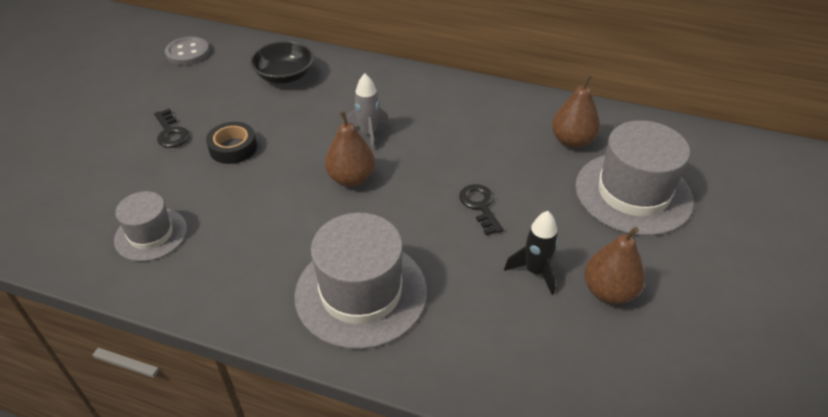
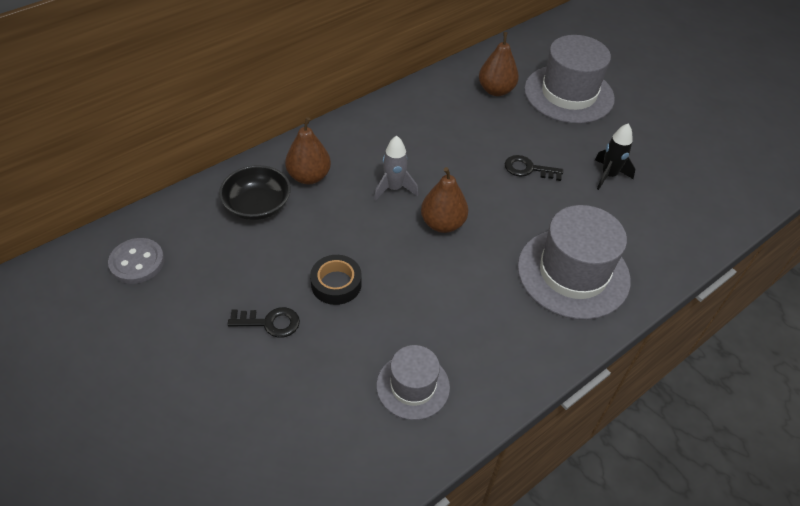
camera: 60 degrees left, 5 degrees up
(609, 291) = (645, 153): brown pear -> brown pear (309, 176)

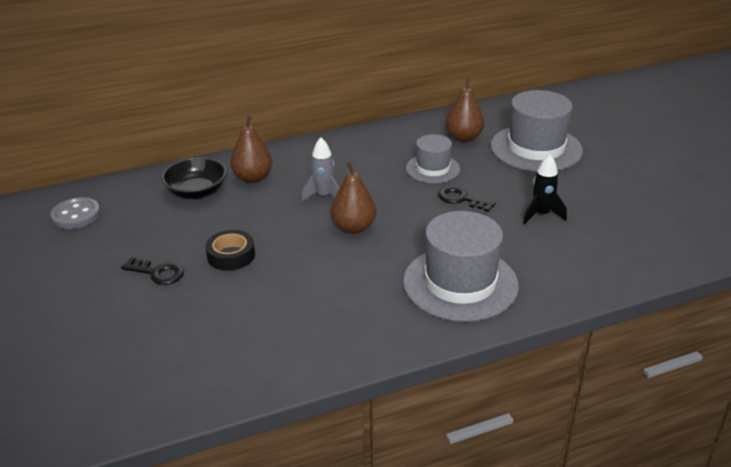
camera: 20 degrees right, 15 degrees down
(413, 386) = (255, 340): grey hat -> grey hat (433, 169)

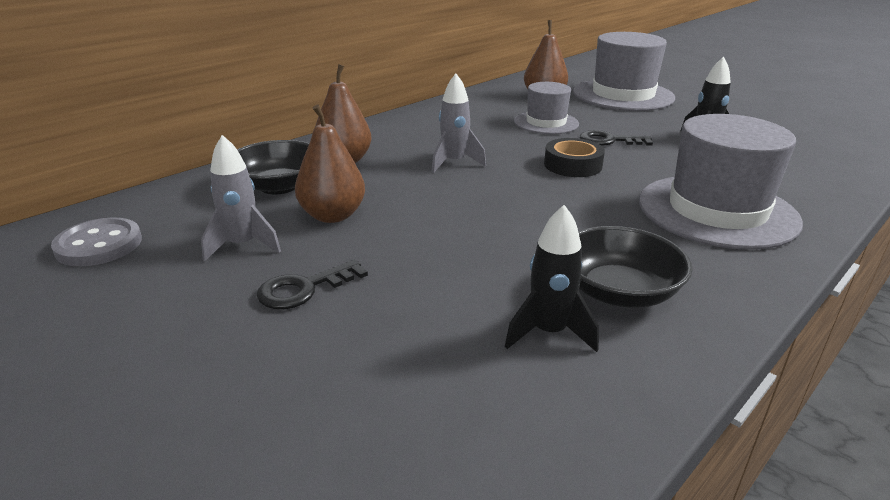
camera: 25 degrees left, 5 degrees down
(146, 234) = (242, 245): none -> grey rocket
(157, 273) = (304, 288): black key -> black key turned 150 degrees clockwise
(231, 255) = (399, 243): black tape -> black tape (572, 165)
(257, 336) = (548, 332): none -> black rocket
(322, 323) = (618, 292): none -> black bowl
(354, 227) = (526, 184): brown pear -> brown pear (332, 216)

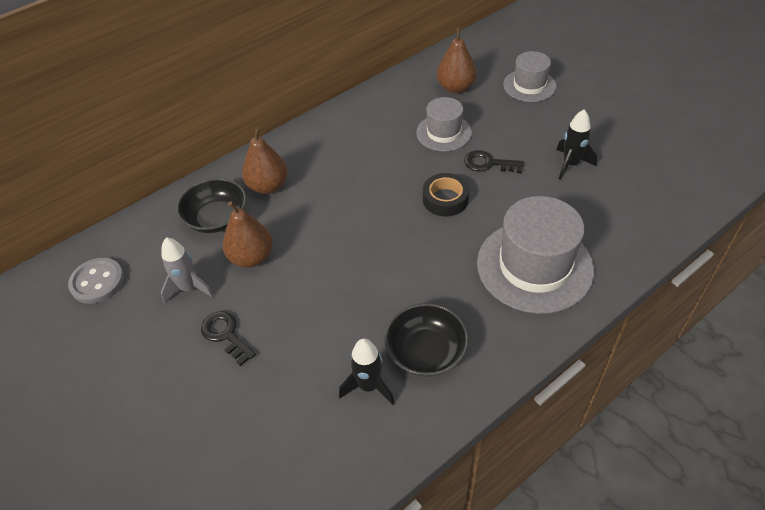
camera: 10 degrees right, 20 degrees up
(304, 288) = (226, 335): black key -> black key turned 75 degrees clockwise
(454, 163) = (352, 192): grey rocket -> none
(623, 95) = (529, 85): grey hat -> grey hat, size x0.58

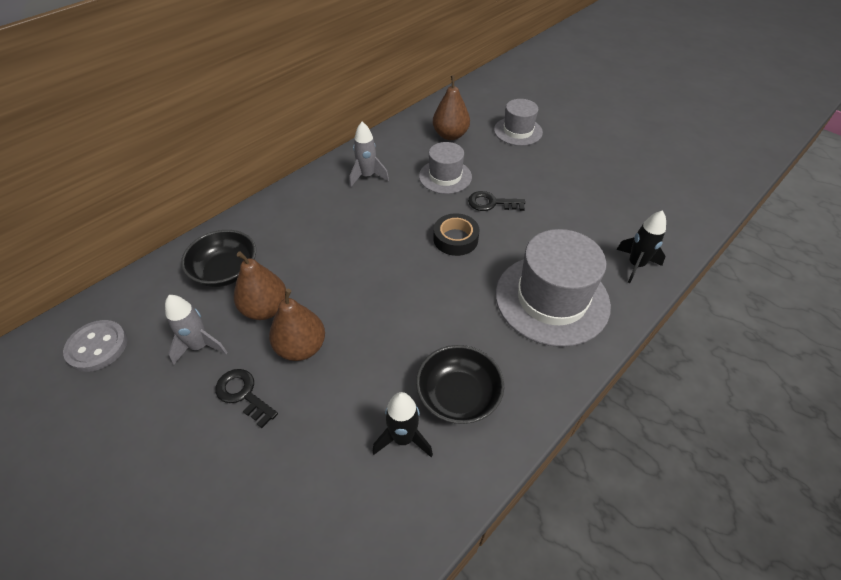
camera: 10 degrees left, 0 degrees up
(268, 186) = (277, 235): brown pear -> brown pear (301, 347)
(363, 129) = (367, 176): none -> grey rocket
(570, 164) = (568, 200): black rocket -> black rocket (635, 265)

